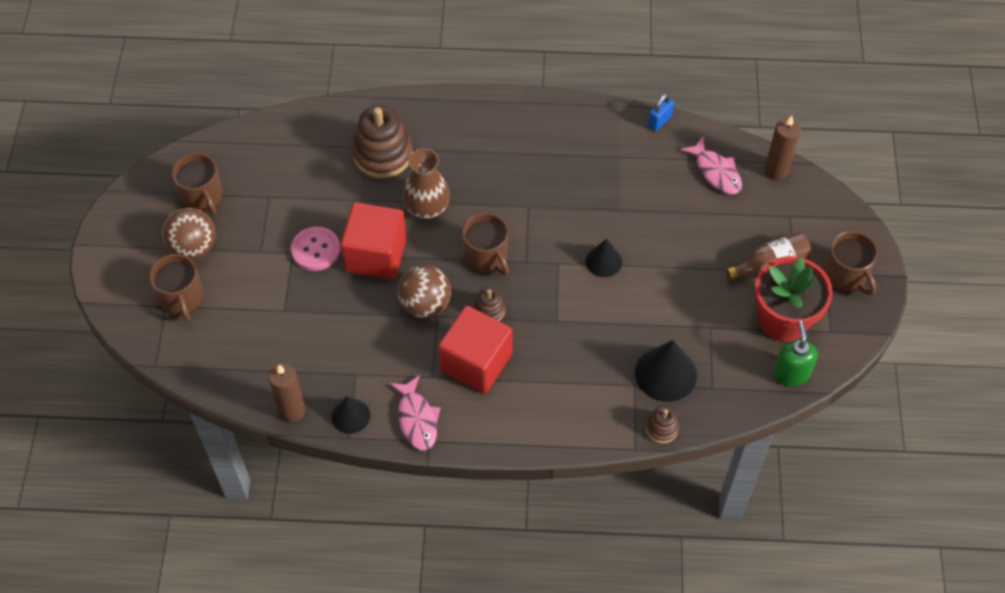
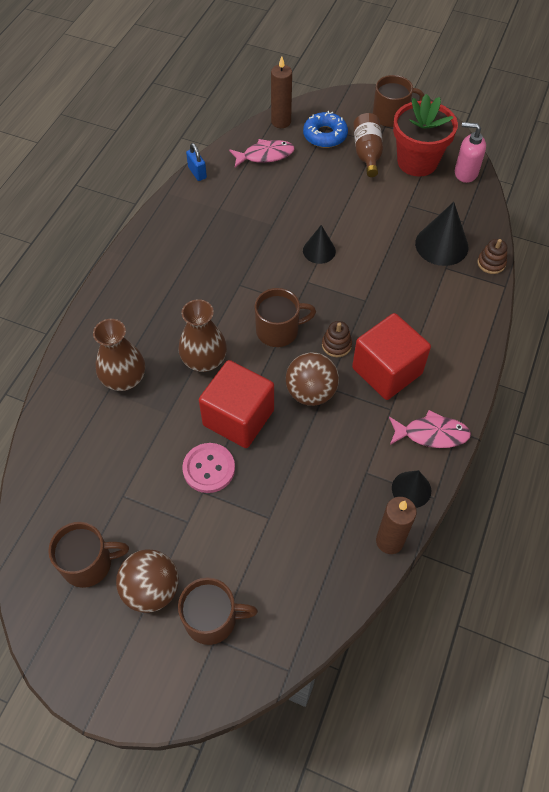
camera: 70 degrees left, 0 degrees up
(383, 154) = (124, 379): brown stacking toy -> brown vase
(777, 218) = (325, 135): none -> blue donut
(791, 373) = (465, 173): green soap dispenser -> pink soap dispenser

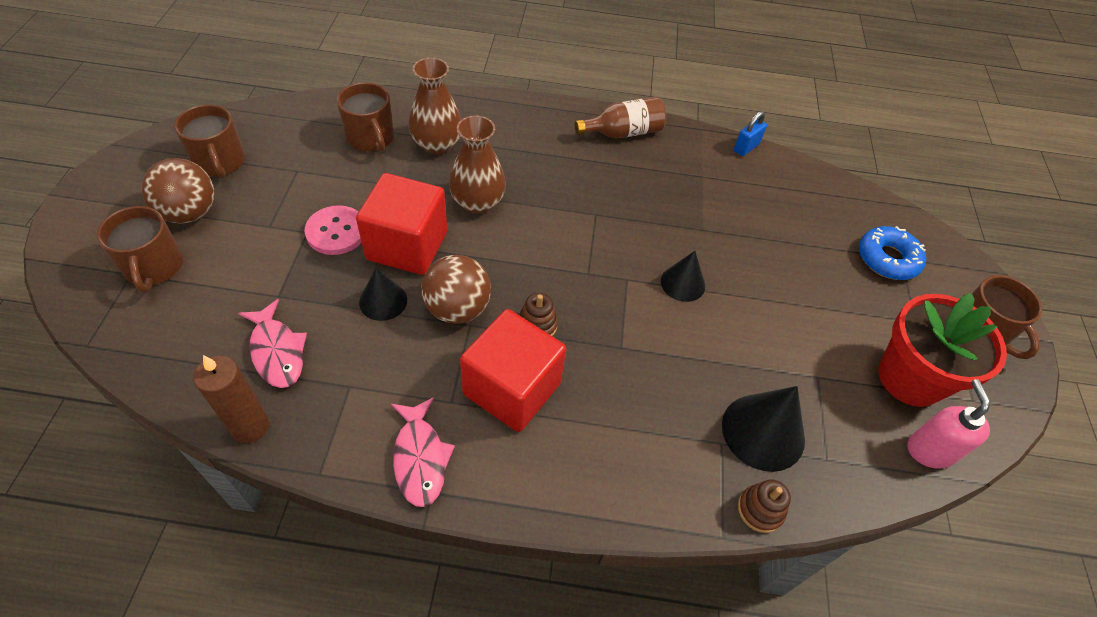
camera: 70 degrees right, 5 degrees down
(265, 155) = (812, 203): pink fish -> pink fish (277, 351)
(278, 330) = (540, 262): brown mug -> brown mug (371, 138)
(281, 122) = (879, 209): brown candle -> none
(367, 153) = (886, 312): brown bottle -> brown bottle (623, 132)
(411, 489) = (329, 443): black cone -> black cone (383, 301)

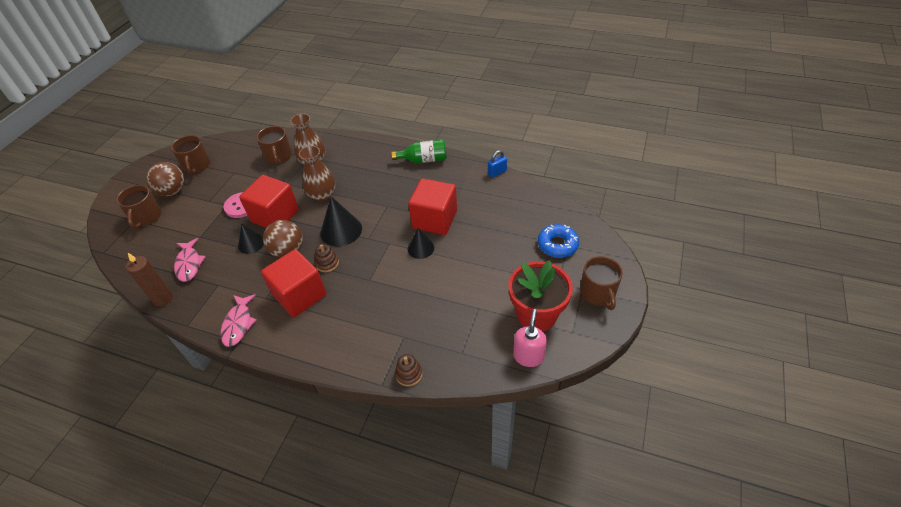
camera: 20 degrees right, 5 degrees down
(623, 132) = (424, 160): brown bottle -> green bottle
(684, 232) = (434, 219): none -> red cube
(763, 432) = (430, 334): black cone -> black cone (341, 230)

